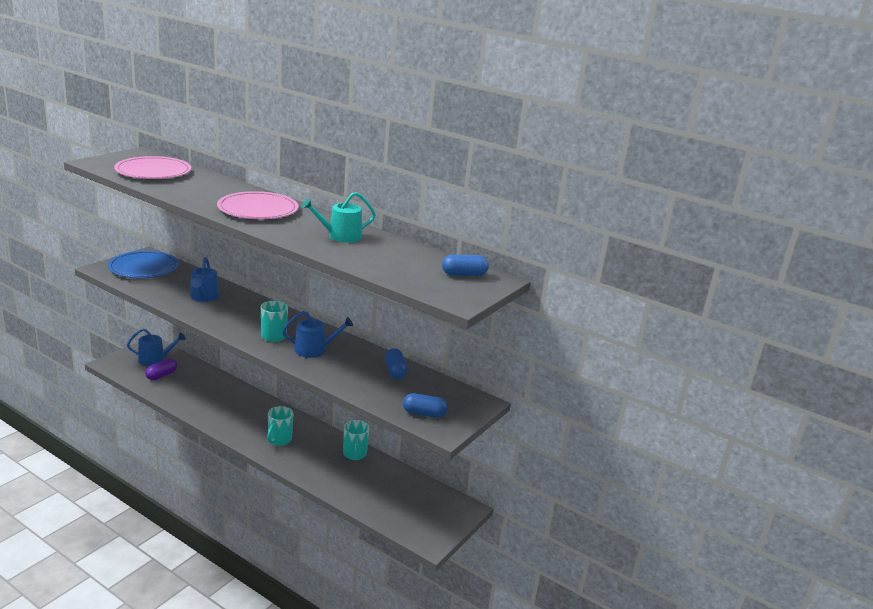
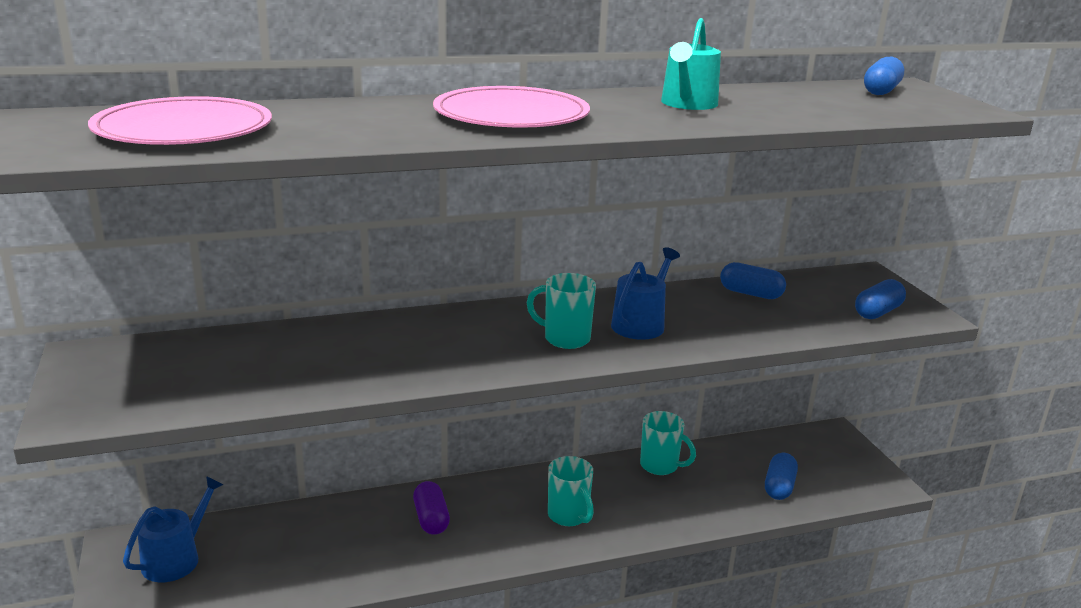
camera: 50 degrees left, 0 degrees up
(144, 268) = (142, 373): blue plate -> none
(161, 375) = (242, 570): purple capsule -> purple capsule (431, 519)
(203, 297) = (354, 353): blue watering can -> none
(380, 500) = (779, 487): none -> blue capsule

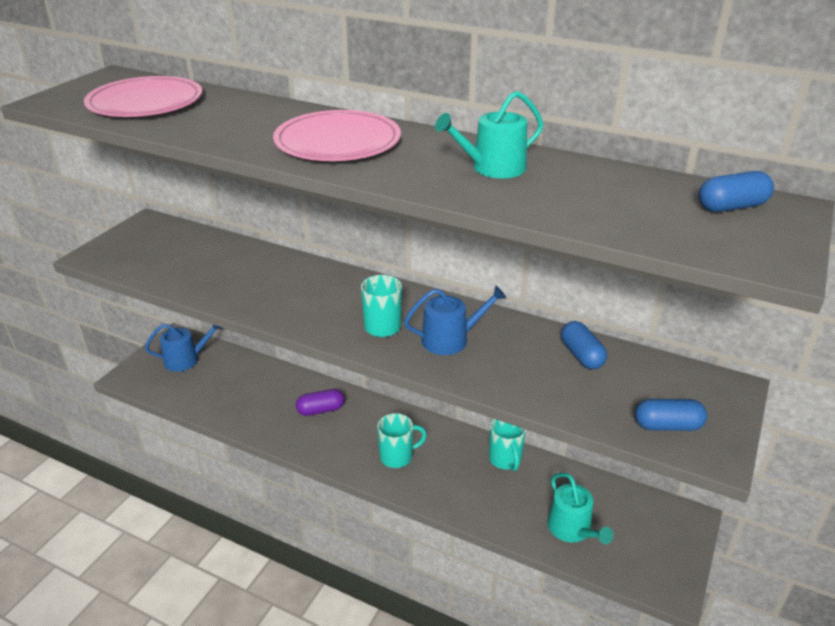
camera: 45 degrees right, 10 degrees up
(431, 519) = (320, 410): purple capsule -> purple capsule turned 45 degrees clockwise
(569, 516) = (397, 457): turquoise mug -> turquoise mug turned 120 degrees counterclockwise
(779, 487) = (572, 529): blue capsule -> turquoise watering can

